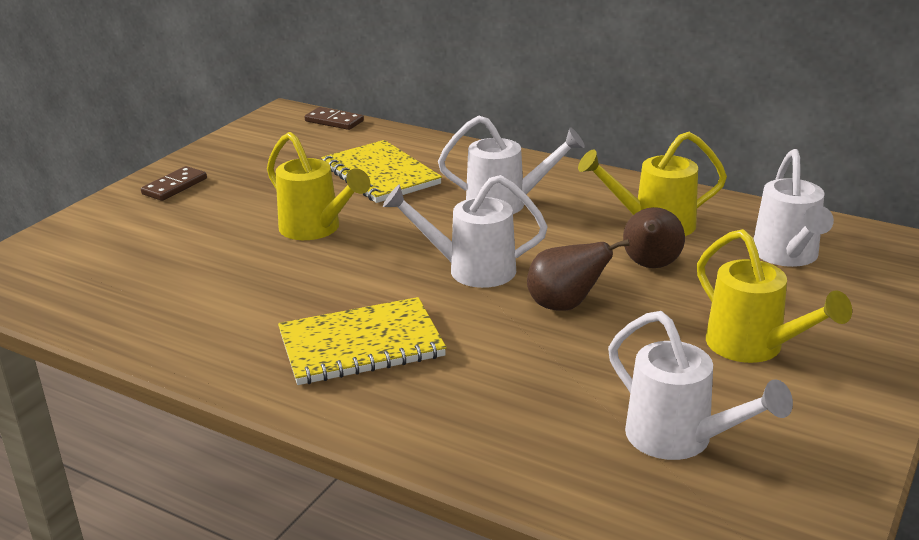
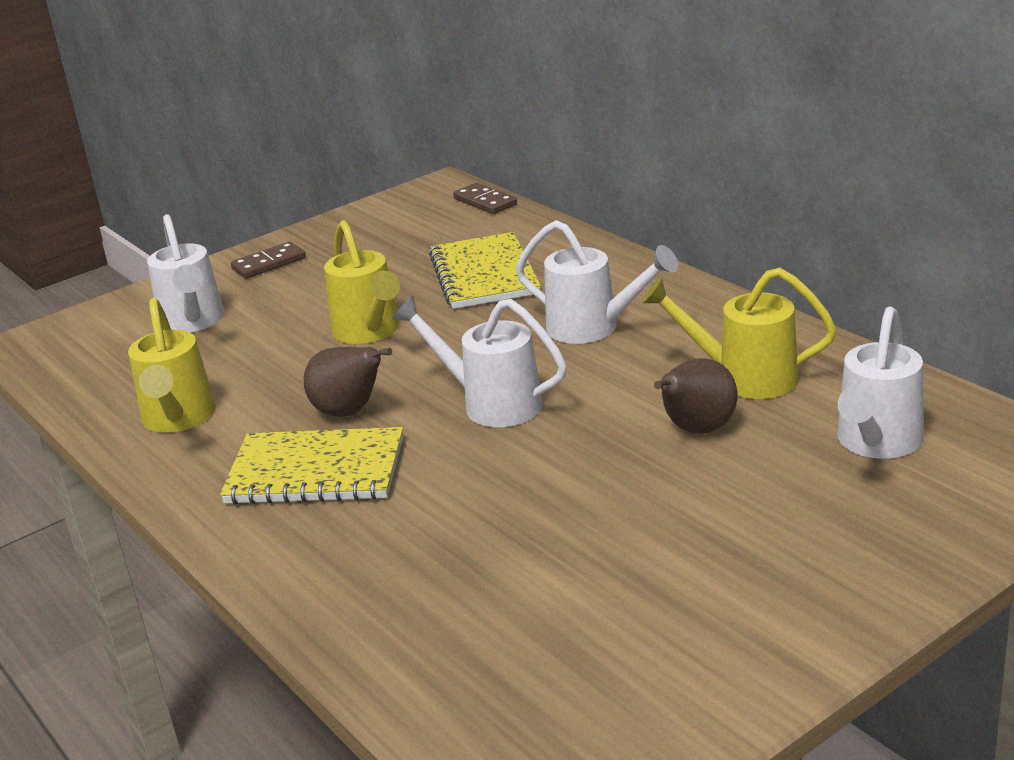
camera: 25 degrees right, 0 degrees up
(565, 306) = (559, 463): brown pear -> brown pear (349, 412)
(679, 439) = (554, 640): white watering can -> white watering can (193, 322)
(753, 347) = (731, 551): yellow watering can -> yellow watering can (178, 419)

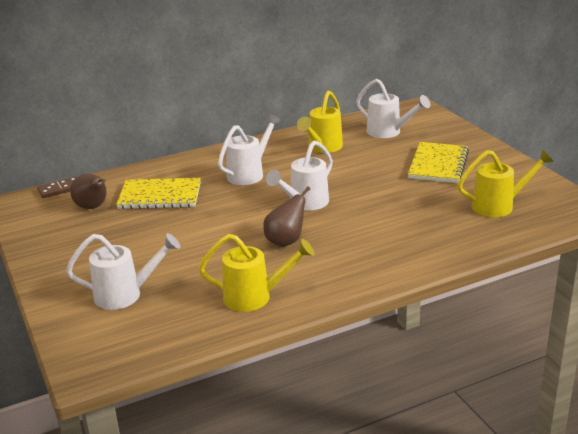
camera: 80 degrees left, 0 degrees up
(269, 264) = (64, 265): brown domino -> none
(316, 471) = (340, 252): yellow notebook -> yellow notebook (438, 165)
(369, 332) = (198, 233): yellow watering can -> yellow watering can (498, 206)
(696, 430) = (358, 162): brown pear -> brown pear (93, 207)

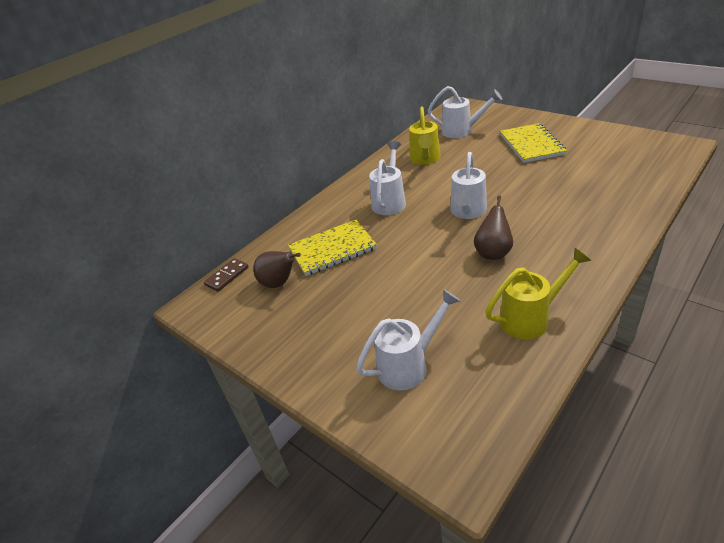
camera: 20 degrees left, 10 degrees up
(498, 206) = (617, 163): yellow watering can -> none

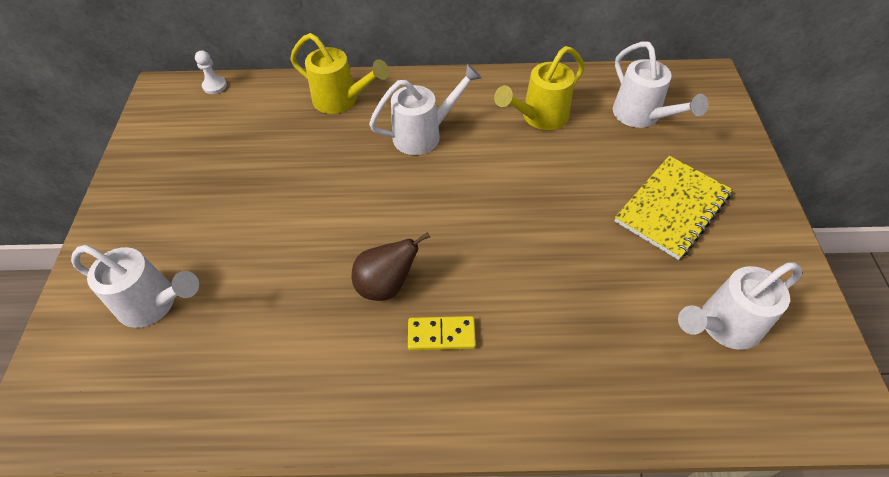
camera: 45 degrees right, 15 degrees up
(227, 276) = (214, 86): brown domino -> white pawn
(279, 283) = (225, 130): brown pear -> none
(332, 249) = (303, 137): yellow notebook -> none
(467, 212) = (454, 218): white watering can -> white watering can (723, 325)
(530, 318) = (282, 381): yellow watering can -> yellow watering can (341, 100)
(548, 243) = (441, 335): none -> yellow domino

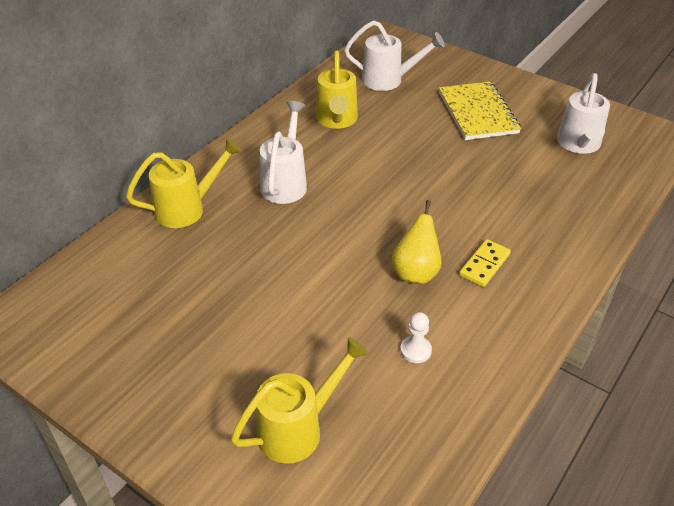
camera: 55 degrees left, 10 degrees down
(154, 304) = (298, 429): white watering can -> yellow watering can
(214, 86) = (54, 281): white pawn -> white pawn (415, 350)
(386, 285) = (415, 272): brown pear -> yellow pear

